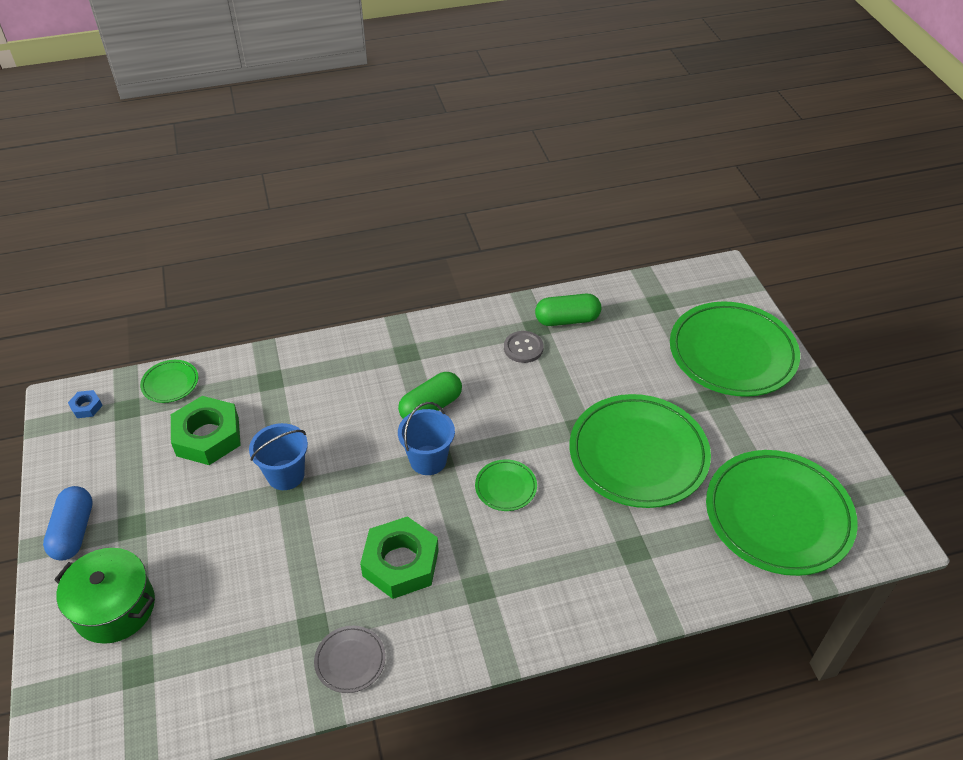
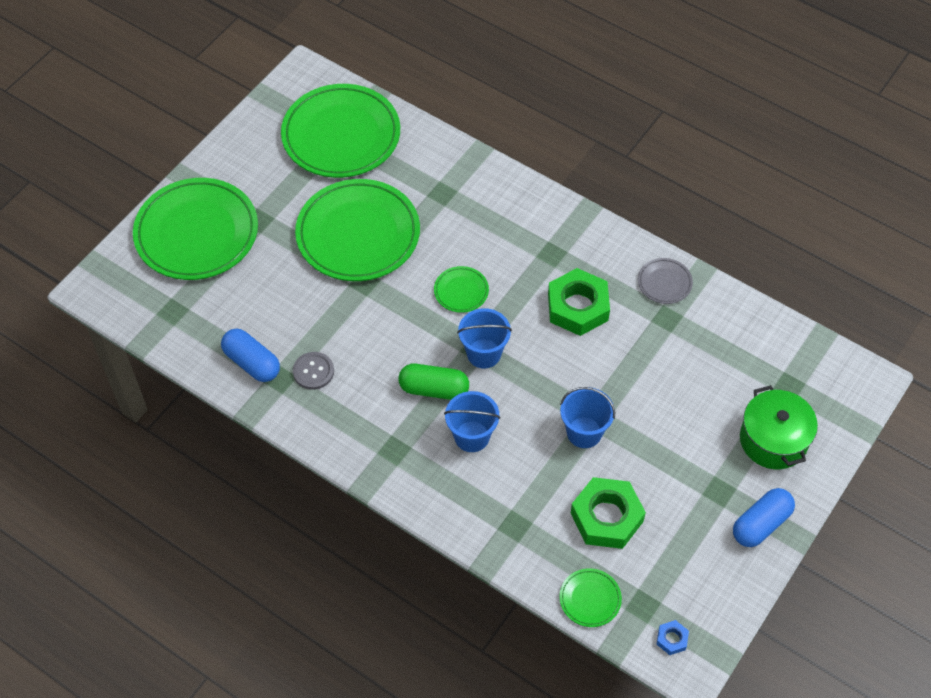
camera: 130 degrees left, 10 degrees up
(365, 403) = (472, 436): none -> blue bucket
(567, 320) = (252, 363): green capsule -> blue capsule

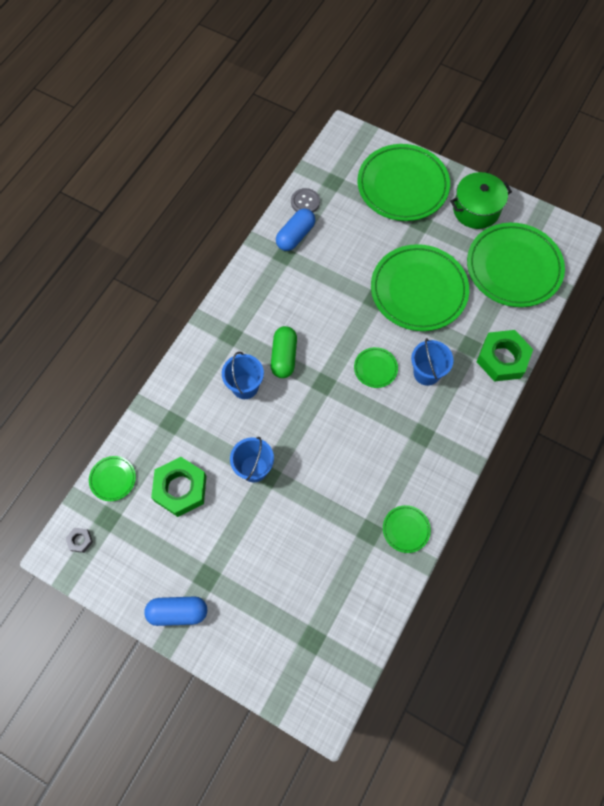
camera: 85 degrees right, 10 degrees up
(313, 371) = (292, 275): grey button -> grey button (305, 202)
(484, 353) = (319, 389): blue bucket -> blue bucket (426, 373)
(577, 307) = (371, 458): green nut -> green nut (502, 359)
(664, 283) = (406, 529): grey plate -> green plate
(672, 639) = (80, 540): blue nut -> grey nut
(761, 524) = (178, 612): blue capsule -> blue capsule turned 45 degrees counterclockwise
(773, 440) = (257, 624): green pot -> green pot (476, 210)

